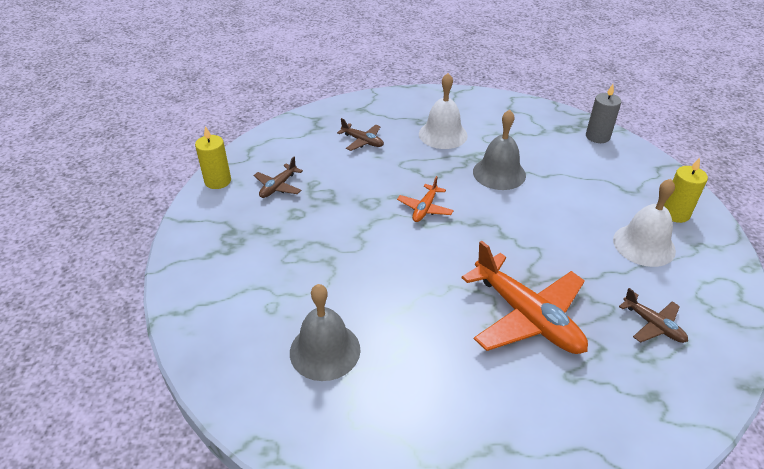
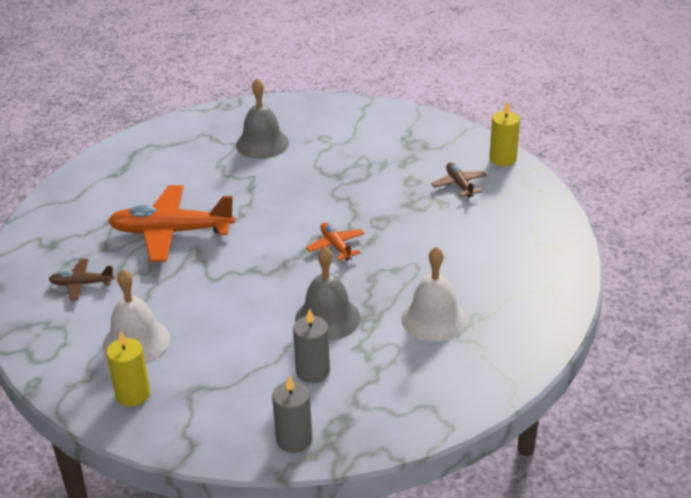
camera: 130 degrees right, 5 degrees down
(362, 141) = (480, 259): brown plane -> none
(547, 155) = (313, 371): none -> grey candle

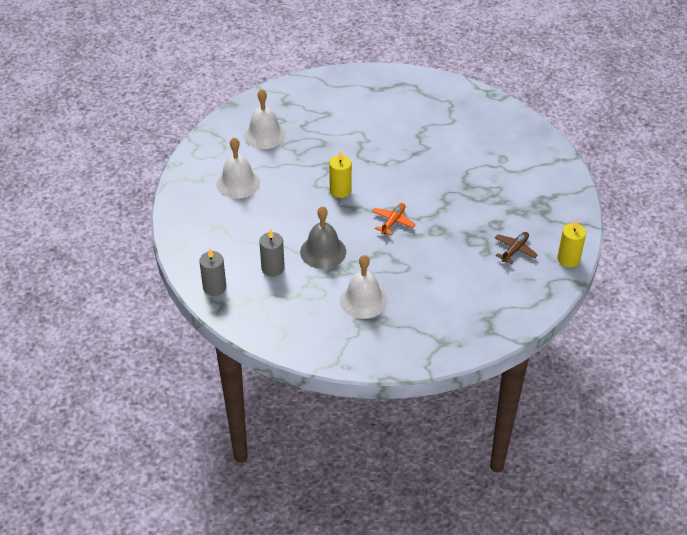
camera: 55 degrees right, 10 degrees up
(81, 284) = (264, 134): brown plane -> white bell
(133, 394) = (198, 205): yellow candle -> yellow candle (340, 190)
(171, 232) = (340, 143): orange plane -> none
(262, 144) = (466, 133): grey bell -> none

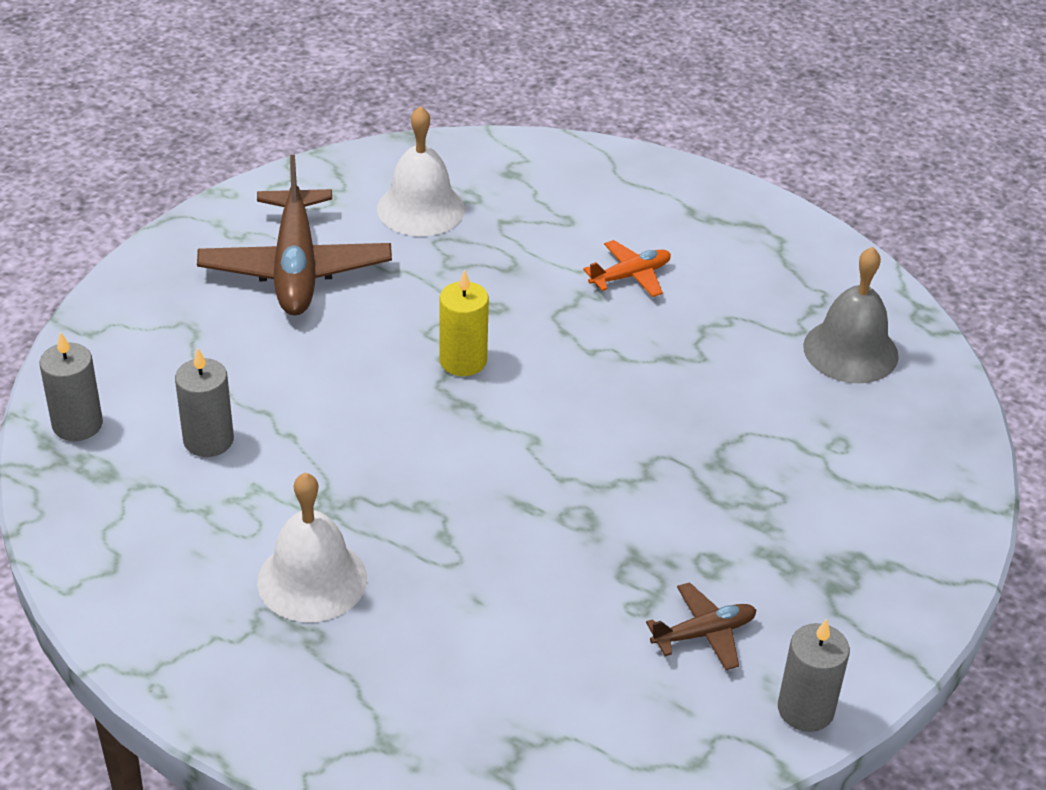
camera: 30 degrees right, 5 degrees down
(238, 183) = (295, 268): white bell -> brown plane
(323, 251) = (325, 454): grey bell -> grey bell (850, 351)
(393, 222) = (507, 462): orange plane -> orange plane (630, 276)
(568, 259) = (805, 709): yellow candle -> grey candle

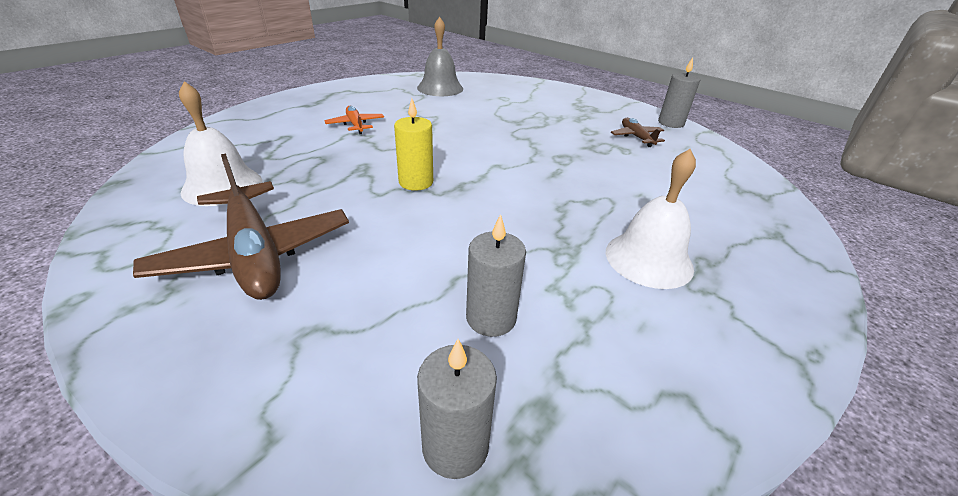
camera: 85 degrees left, 5 degrees down
(295, 268) = (254, 254): brown plane -> brown plane turned 60 degrees clockwise

